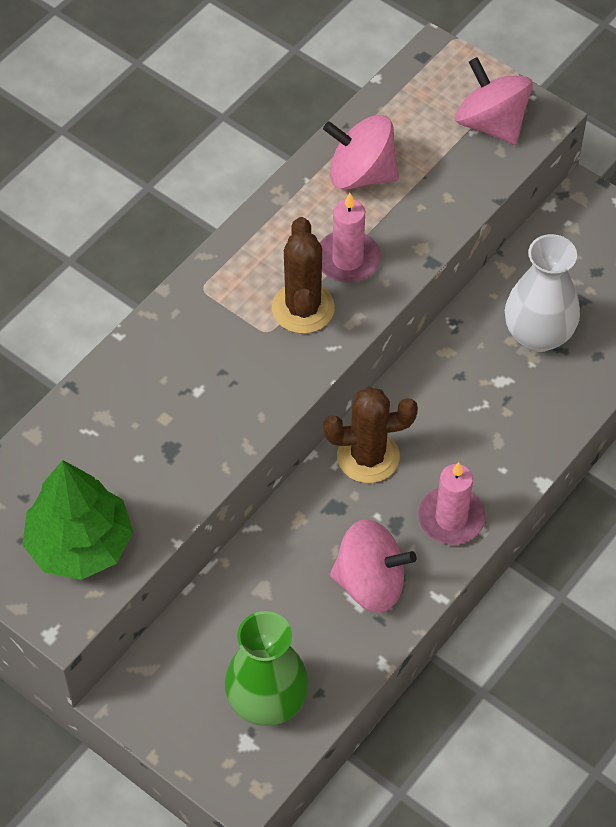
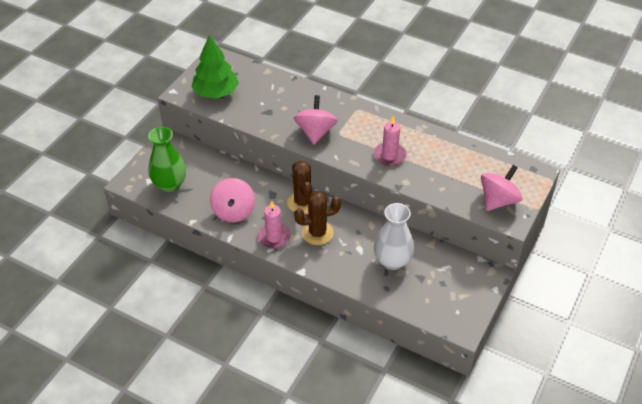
camera: 80 degrees right, 10 degrees down
(303, 308) = (356, 143): brown cactus -> brown cactus (317, 233)
(361, 174) = (444, 154): pink spinning top -> pink spinning top (315, 132)

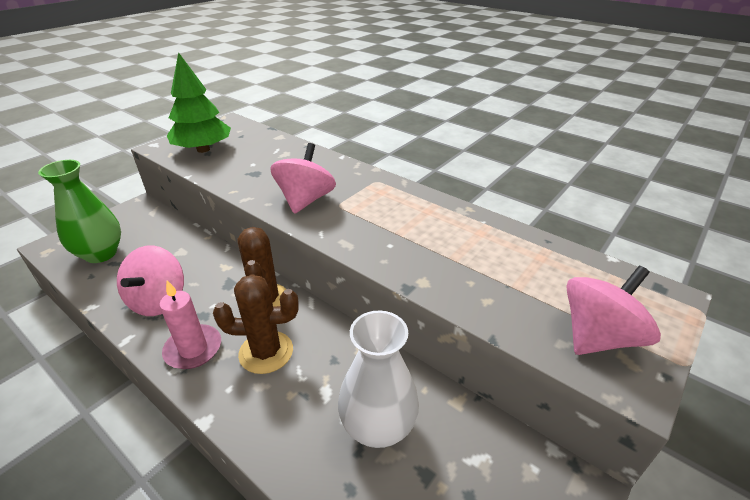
camera: 10 degrees right, 10 degrees down
(389, 155) = (406, 240): pink candle -> none

